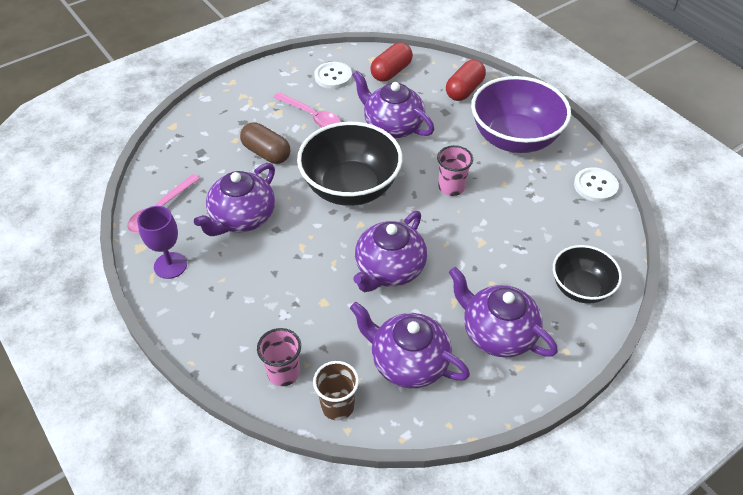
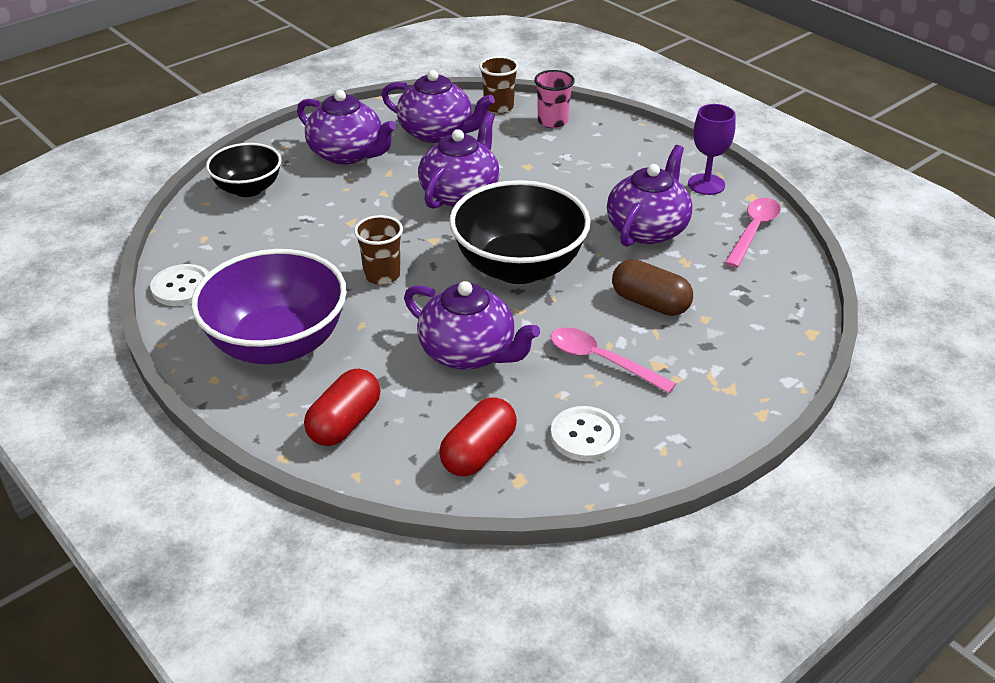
camera: 175 degrees right, 10 degrees down
(451, 187) = (382, 275): pink cup -> brown cup

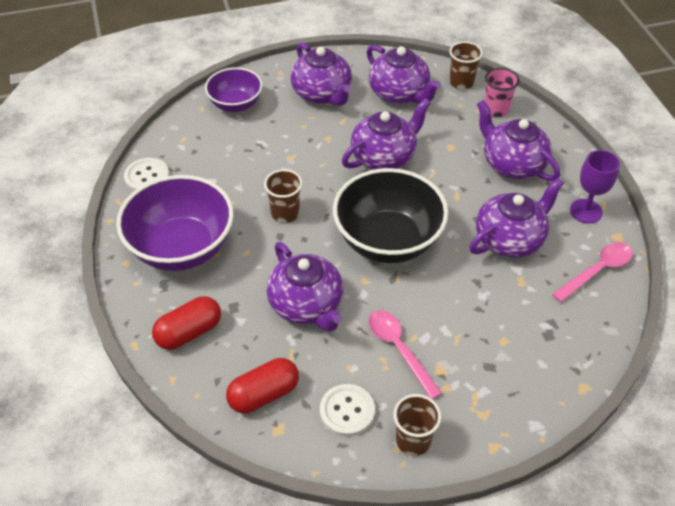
camera: 25 degrees right, 10 degrees up
(248, 189) = (236, 104): black bowl -> purple bowl
(603, 164) = (512, 164): none -> purple teapot
(650, 303) = (469, 310): brown capsule -> none
(675, 437) = (413, 441): none -> brown cup

